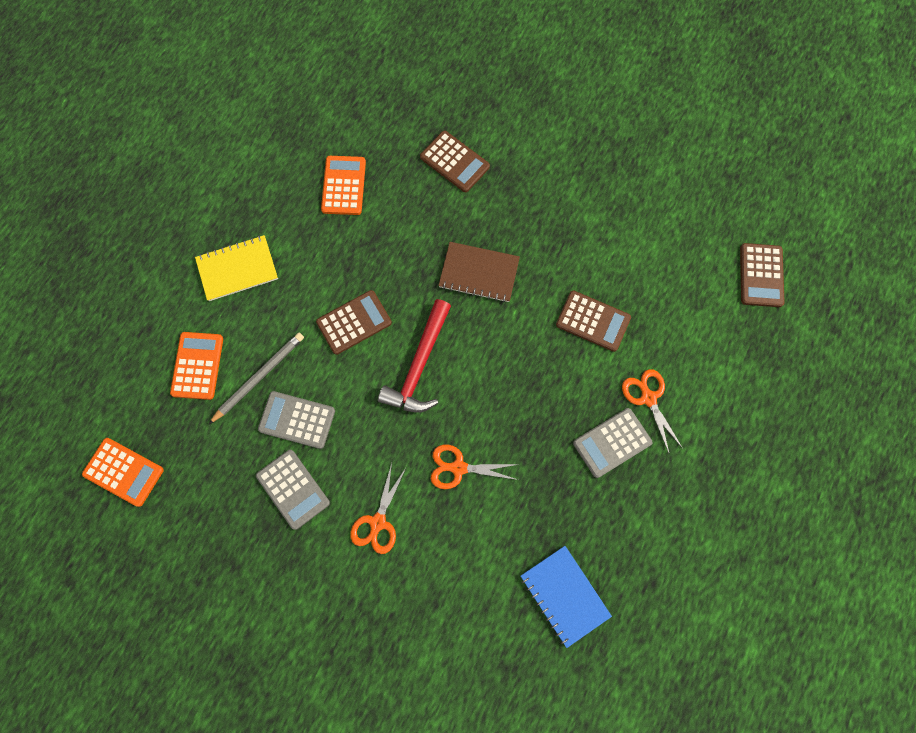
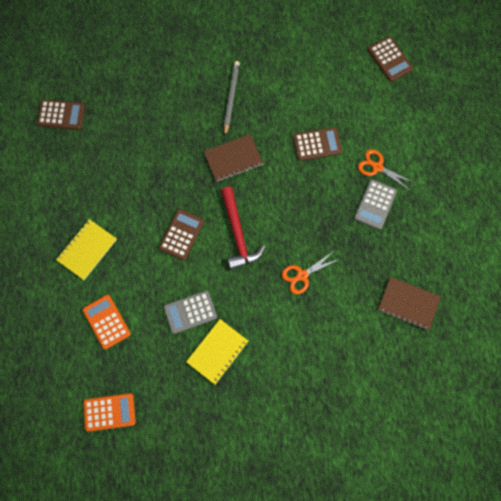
camera: 35 degrees left, 0 degrees up
(259, 377) = (149, 303): grey pencil -> grey pencil (231, 98)
(293, 489) = (217, 352): grey calculator -> yellow notebook
(343, 186) = (114, 159): orange calculator -> none
(378, 522) = (279, 336): orange scissors -> none
(454, 162) = (171, 103): brown calculator -> brown calculator (61, 115)
(564, 595) = (408, 303): blue notebook -> brown notebook

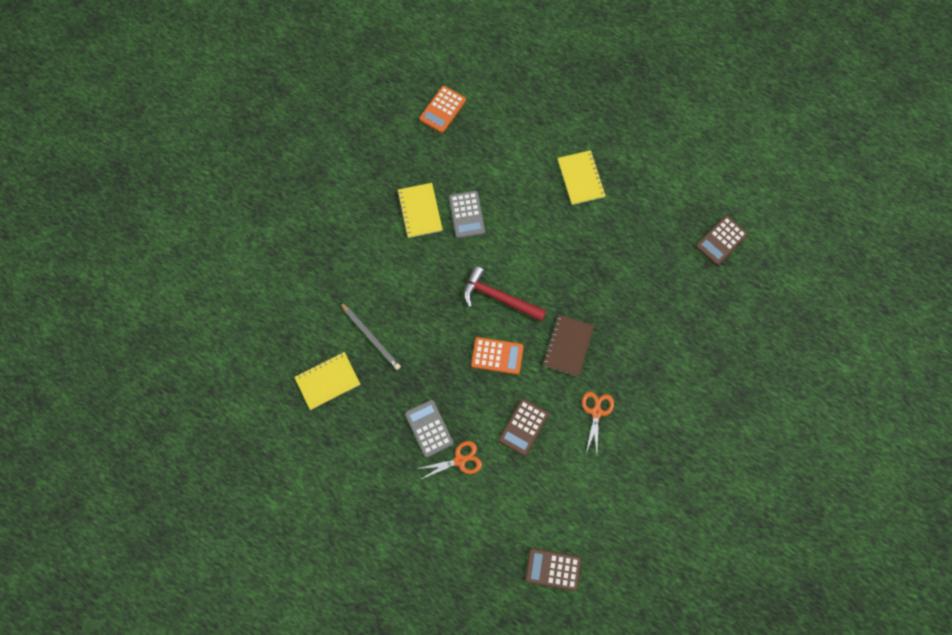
camera: 130 degrees right, 0 degrees up
(106, 322) = (511, 153): orange calculator -> orange calculator (497, 356)
(181, 234) = (535, 255): brown calculator -> none
(190, 312) = (467, 215): grey calculator -> grey calculator turned 150 degrees clockwise
(231, 98) = (628, 390): grey pencil -> grey pencil (371, 337)
(302, 275) = (422, 318): orange scissors -> orange scissors (596, 412)
(408, 303) = (328, 381): brown notebook -> yellow notebook

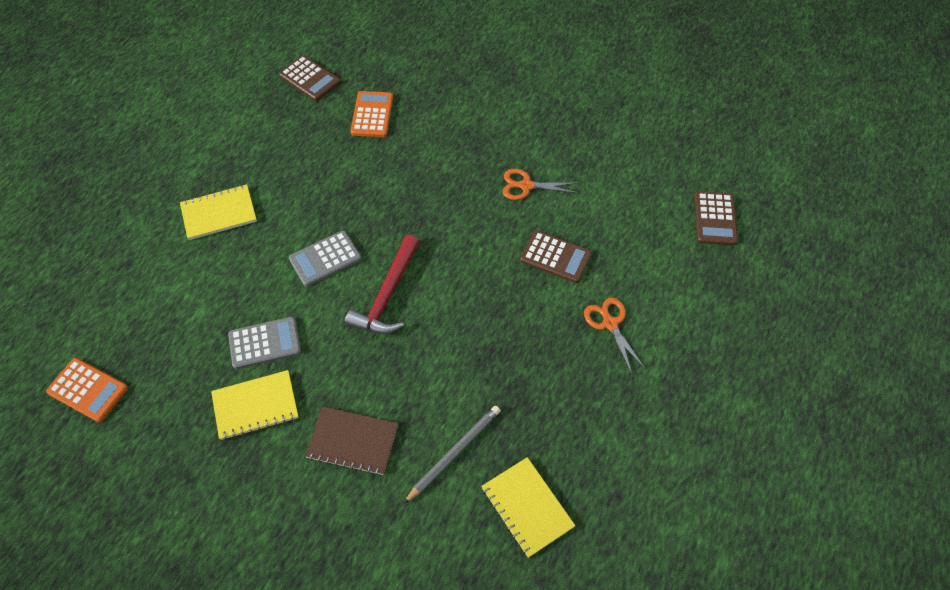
camera: 95 degrees left, 15 degrees down
(429, 428) = (575, 363): grey calculator -> grey calculator (325, 259)
(497, 356) = (467, 292): orange calculator -> orange calculator (372, 115)
(568, 346) = (447, 216): brown notebook -> brown notebook (352, 441)

